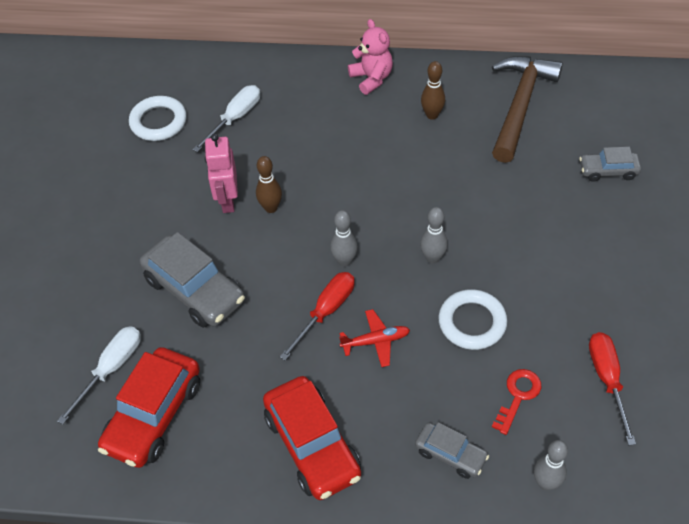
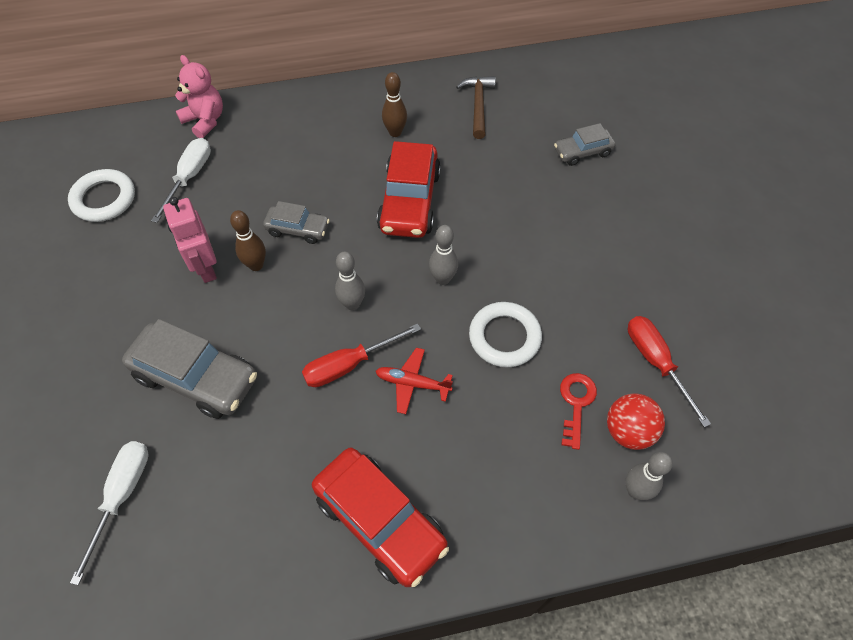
camera: 20 degrees left, 5 degrees up
(154, 415) = (188, 538): red car -> red car (410, 201)
(326, 312) = (349, 365): red screwdriver -> red screwdriver turned 135 degrees counterclockwise
(371, 78) = (322, 108): pink teddy bear -> pink teddy bear (205, 121)
(376, 341) = (412, 383): red plane -> red plane turned 135 degrees counterclockwise
(450, 454) = (530, 487): grey car -> grey car (298, 229)
(520, 105) = (478, 105): brown hammer -> brown hammer, size x0.58
(558, 432) = (628, 431): none -> red ball

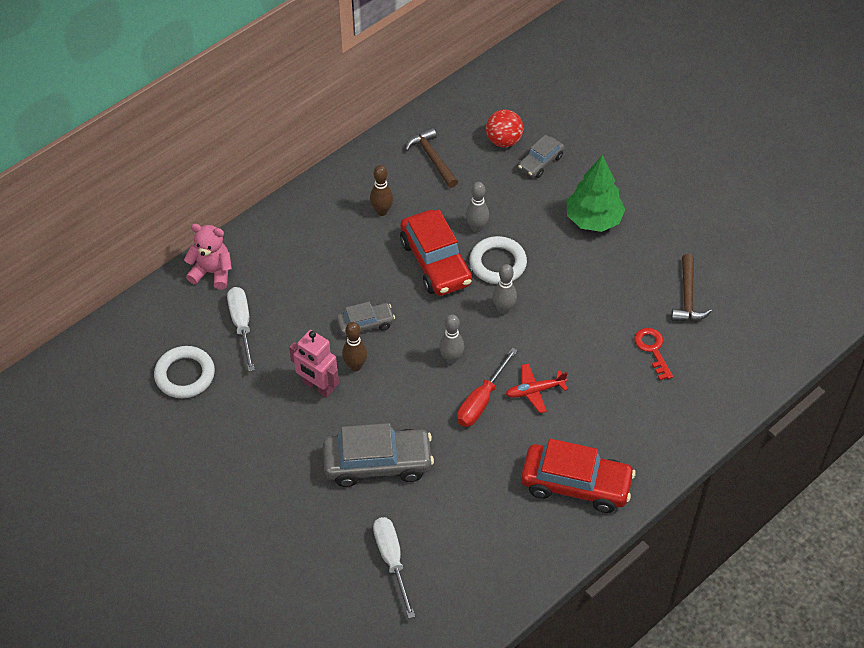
camera: 30 degrees left, 5 degrees down
(504, 337) = (576, 329): white ring -> white ring (498, 263)
(601, 230) = (593, 219): none -> green tree
(628, 431) = (696, 350): red ball -> red ball (503, 141)
(635, 490) = (722, 384): grey bowling pin -> grey bowling pin (476, 228)
(656, 363) = (687, 297): red screwdriver -> brown hammer

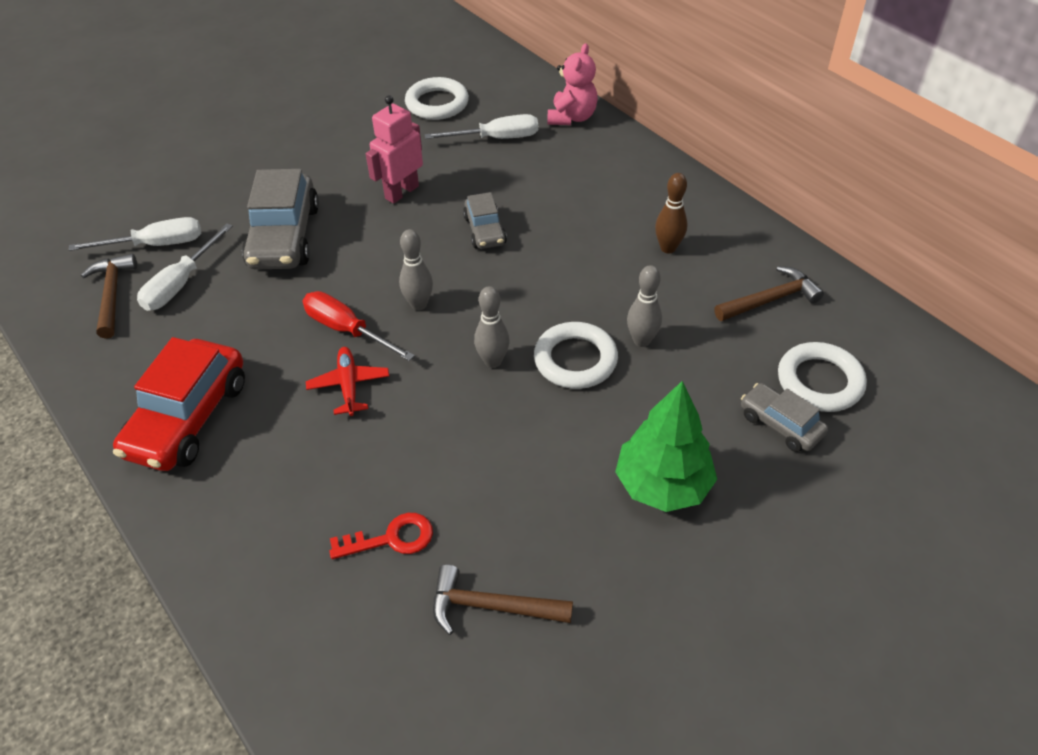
camera: 95 degrees right, 5 degrees down
(355, 366) = (424, 221): brown bowling pin -> none
(436, 262) = (579, 296): red car -> none
(439, 527) = (181, 283): none -> white screwdriver
(455, 575) = (112, 294): none -> brown hammer
(503, 141) = (819, 381): red ball -> white ring

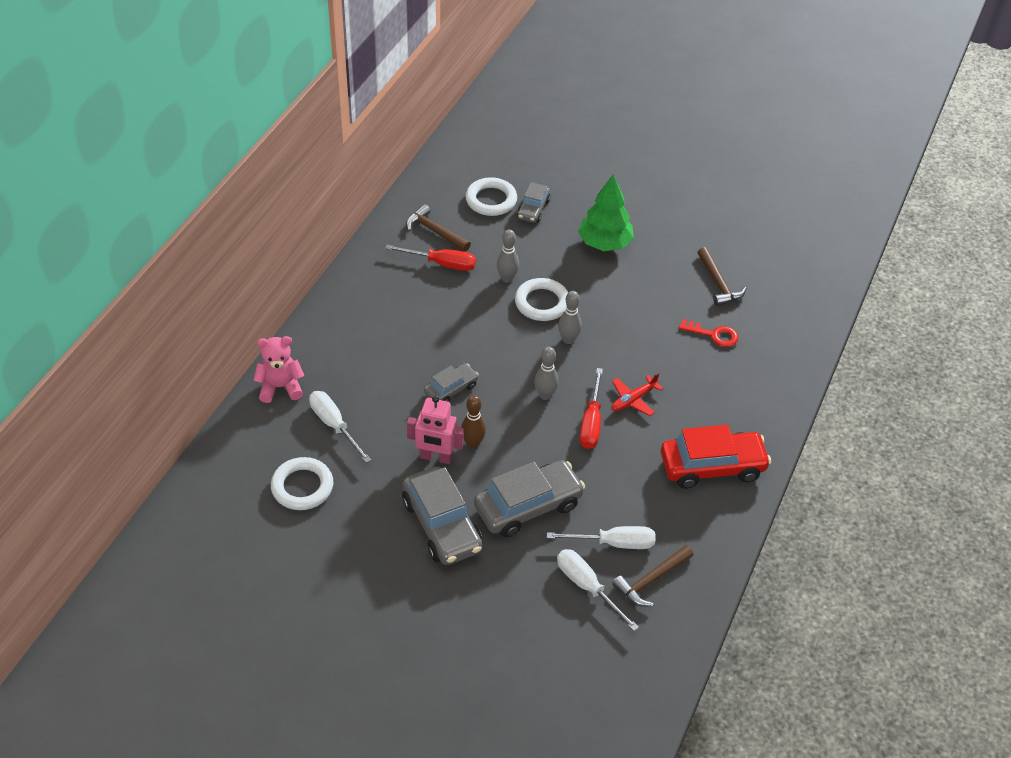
camera: 120 degrees left, 0 degrees up
(318, 172) = (442, 525): none -> grey car
(391, 538) = (714, 335): red key -> red key turned 150 degrees clockwise
(668, 248) = (413, 288): brown bowling pin -> brown bowling pin (473, 443)
(702, 286) = (441, 264): none -> red screwdriver

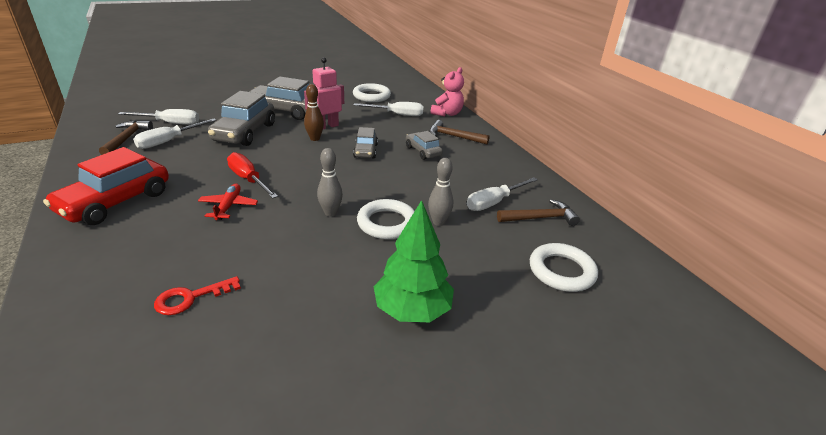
camera: 130 degrees right, 15 degrees down
(441, 264) = (494, 202): red screwdriver -> white screwdriver
(533, 209) = (521, 291): grey car -> grey car (423, 151)
(545, 395) = (302, 176): grey bowling pin -> none
(718, 283) = (232, 362): brown hammer -> brown hammer (453, 136)

